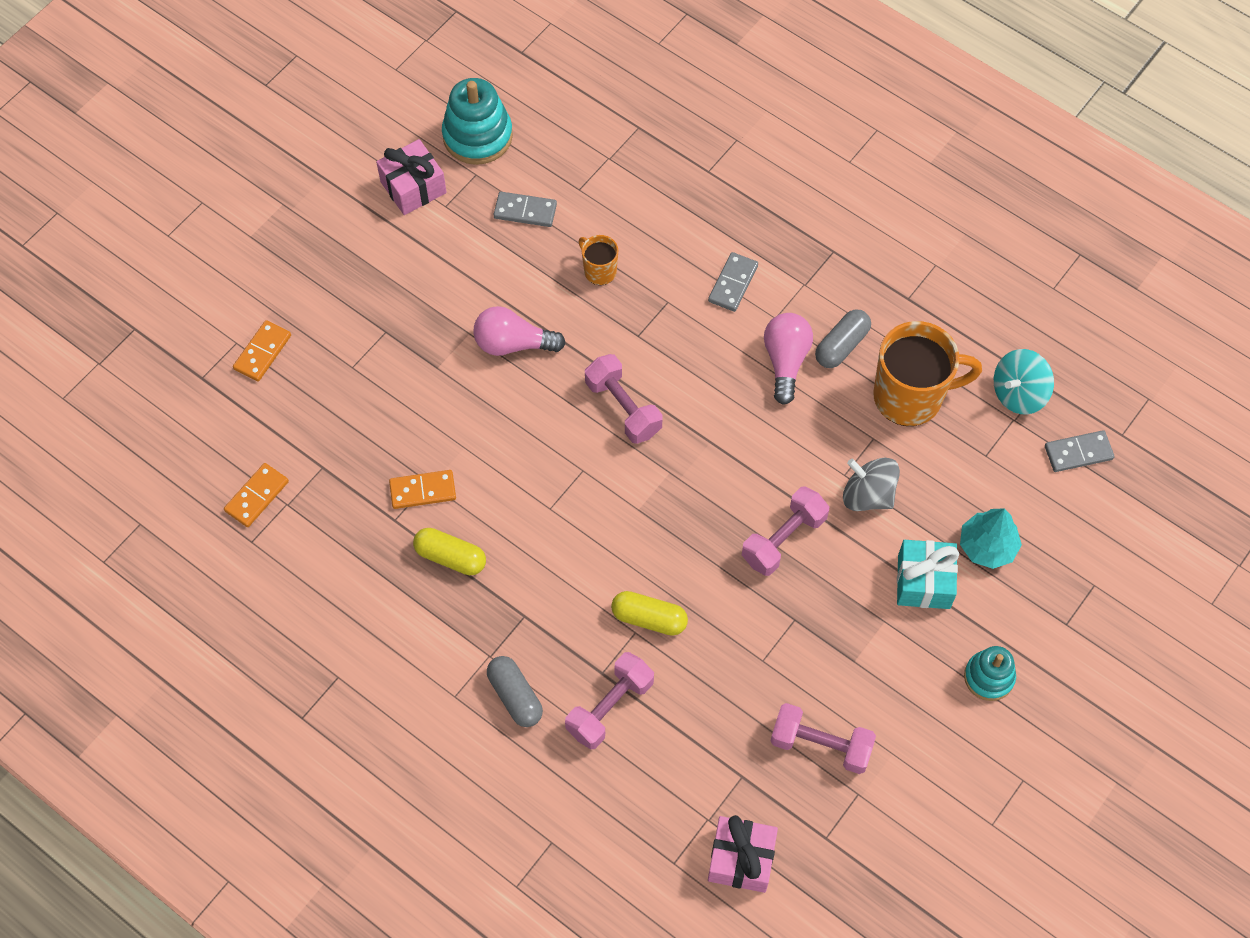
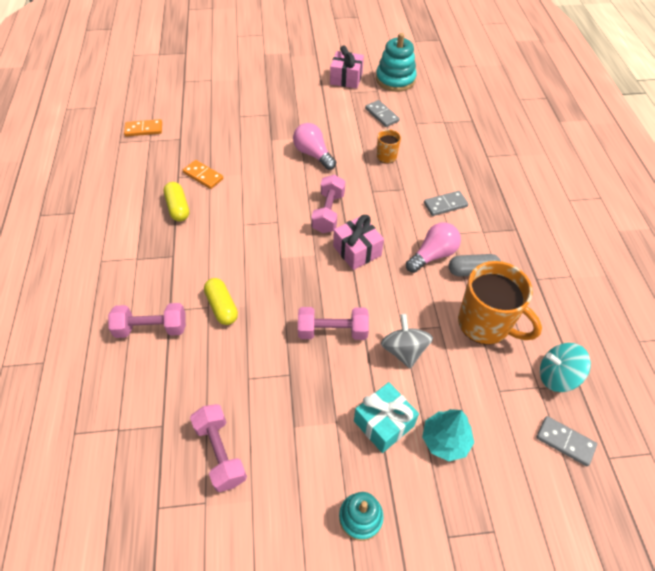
camera: 45 degrees right, 10 degrees down
(262, 352) = (215, 88): orange domino -> none
(515, 696) = (122, 284): grey capsule -> none
(741, 859) = (104, 469): pink gift -> pink gift (357, 251)

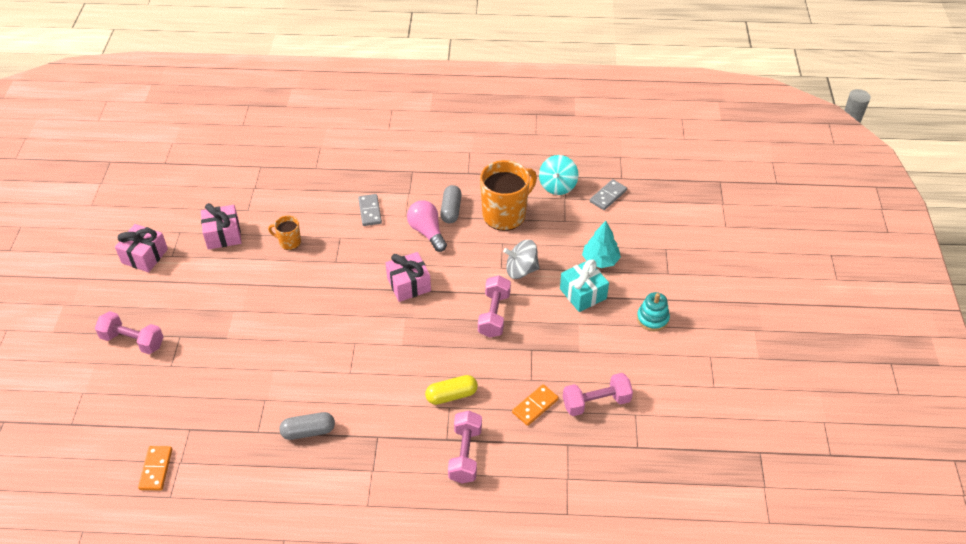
camera: 80 degrees left, 5 degrees down
(178, 208) = (308, 431): yellow capsule -> grey capsule
(203, 176) = (264, 406): orange domino -> orange domino (535, 406)
(313, 154) = (264, 302): pink light bulb -> none
(328, 212) = (354, 300): pink dumbbell -> pink dumbbell (133, 341)
(382, 115) = (223, 235): grey domino -> pink gift
(395, 80) = (167, 213): turquoise stacking toy -> none

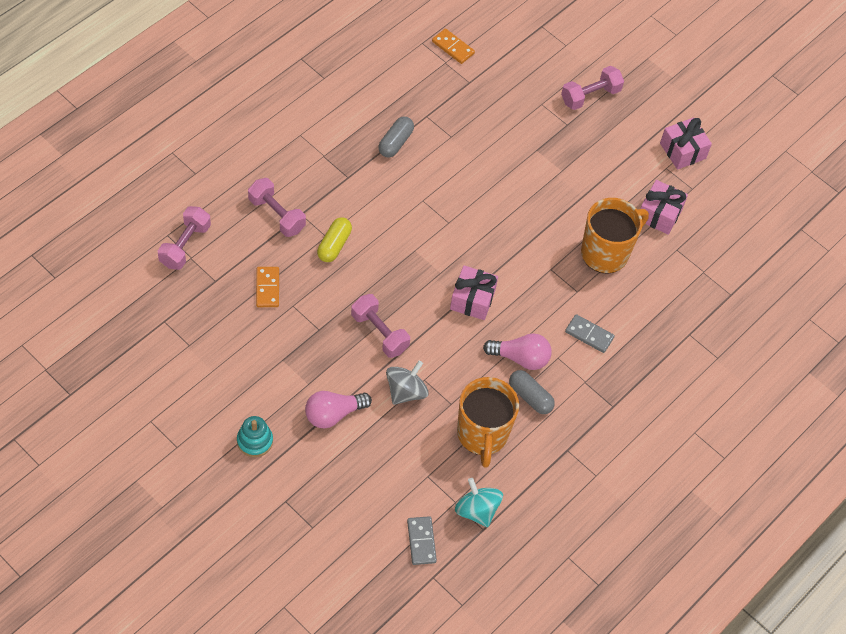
camera: 125 degrees right, 10 degrees up
(289, 242) = (606, 253): orange mug -> orange mug, size x2.05
(583, 294) = (333, 414): turquoise gift -> pink light bulb
(596, 402) = (227, 329): pink dumbbell -> pink dumbbell (185, 245)
(600, 260) = (354, 461): turquoise tree -> none

